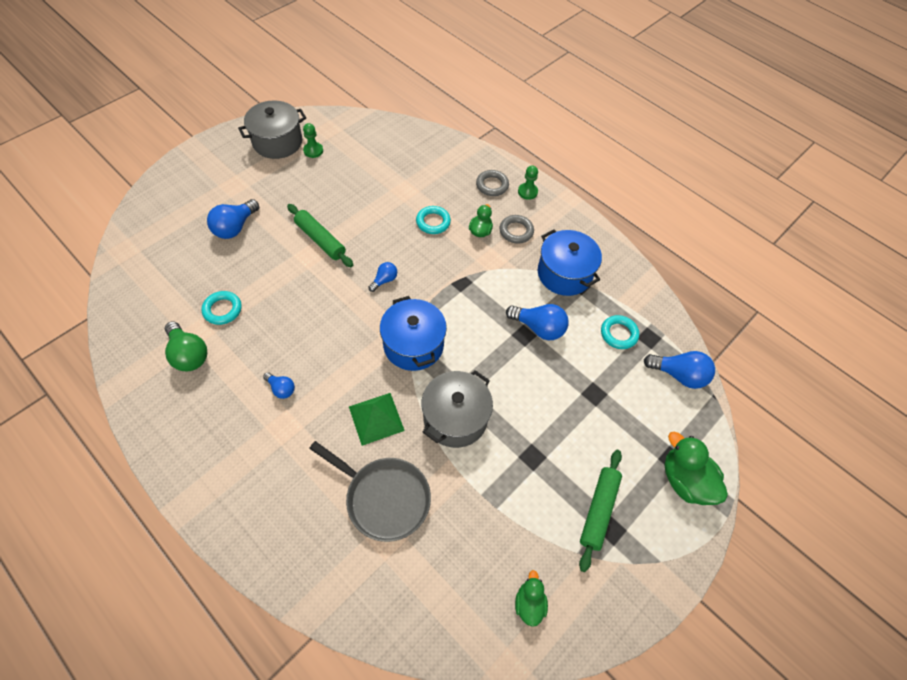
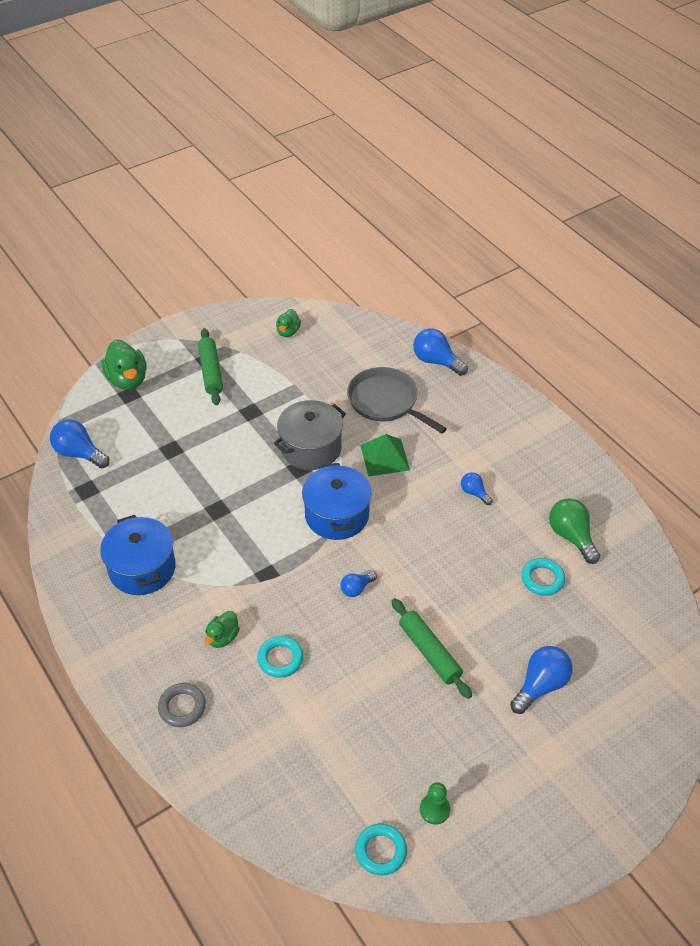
camera: 165 degrees left, 10 degrees down
(277, 142) = (491, 836): grey pot -> none
(516, 231) = (177, 631): grey ring -> none
(527, 192) = (136, 689): green pawn -> none
(538, 328) = (199, 514): blue light bulb -> blue light bulb (436, 361)
(598, 510) = (211, 372): green rolling pin -> green rolling pin turned 45 degrees counterclockwise
(618, 334) = (116, 497): turquoise ring -> turquoise ring (381, 851)

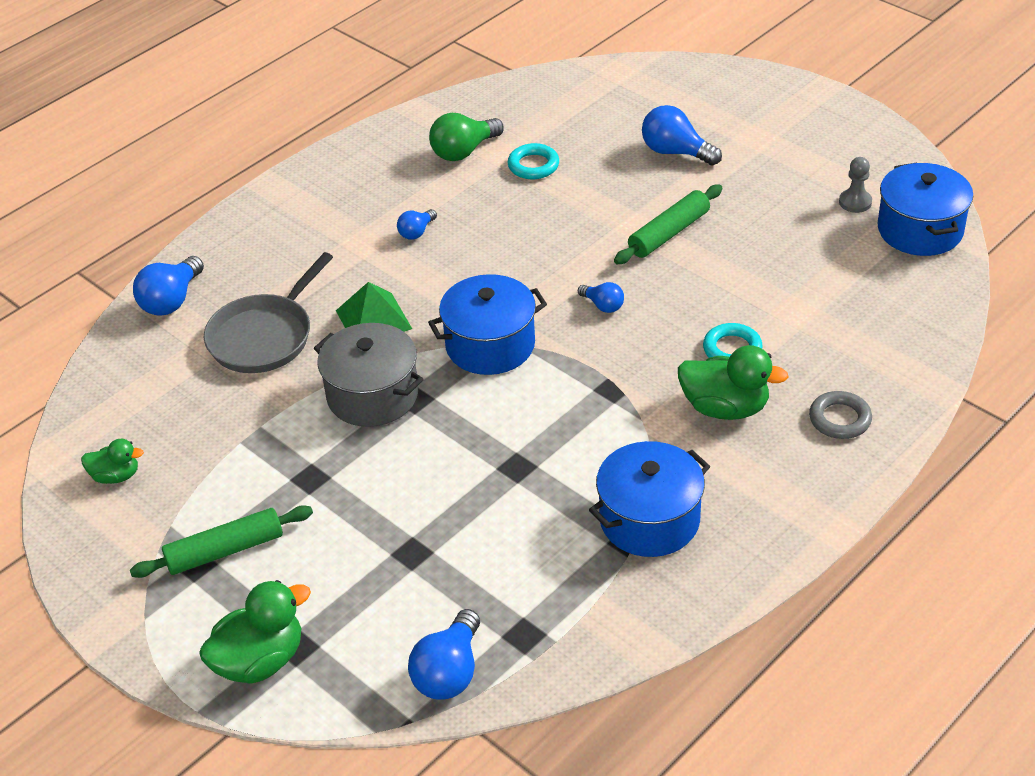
camera: 100 degrees left, 5 degrees down
(223, 637) = (725, 408): green duck -> green duck, size x1.72
(381, 851) = (920, 230): turquoise ring -> blue pot
(434, 809) = (855, 202): green pawn -> grey pawn

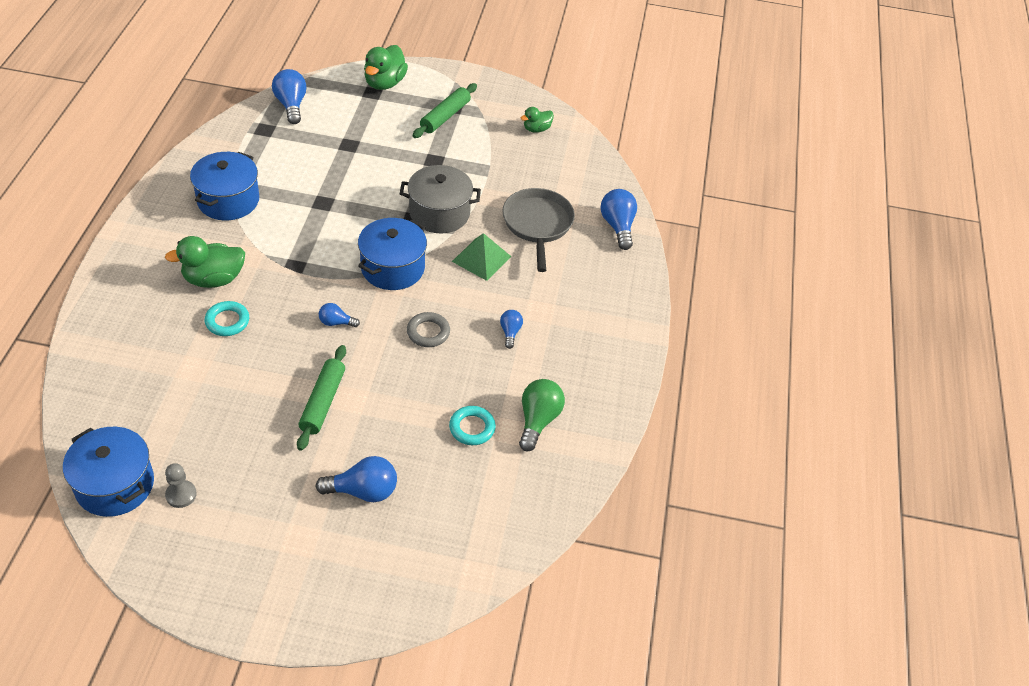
camera: 140 degrees right, 5 degrees up
(840, 419) = (133, 297): grey ring -> grey ring (428, 332)

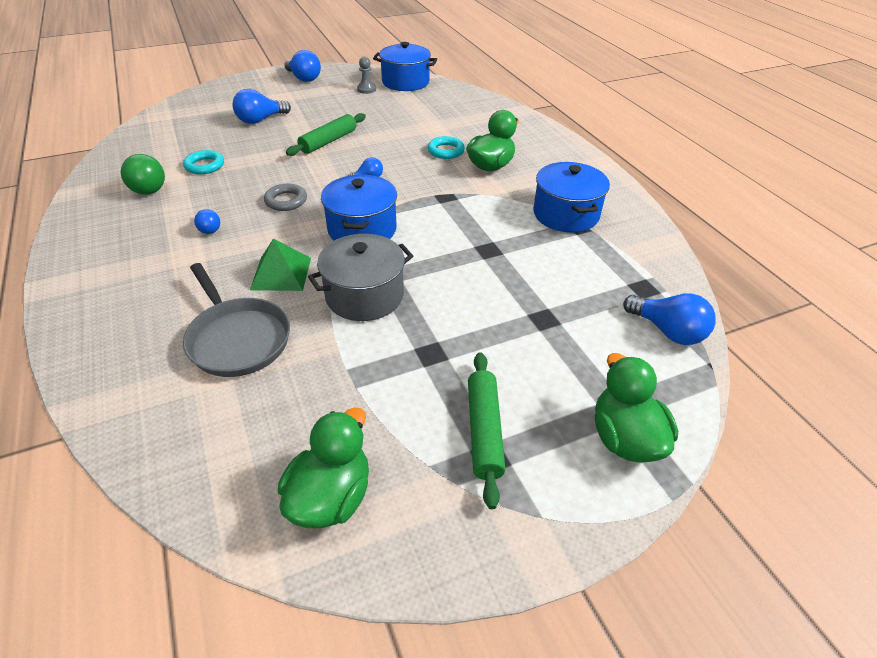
camera: 150 degrees right, 5 degrees down
(322, 402) = (328, 141): green rolling pin -> green rolling pin turned 60 degrees clockwise
(536, 129) = (331, 497): green duck -> green duck, size x1.72
(618, 226) = (120, 390): blue light bulb -> blue light bulb (304, 78)

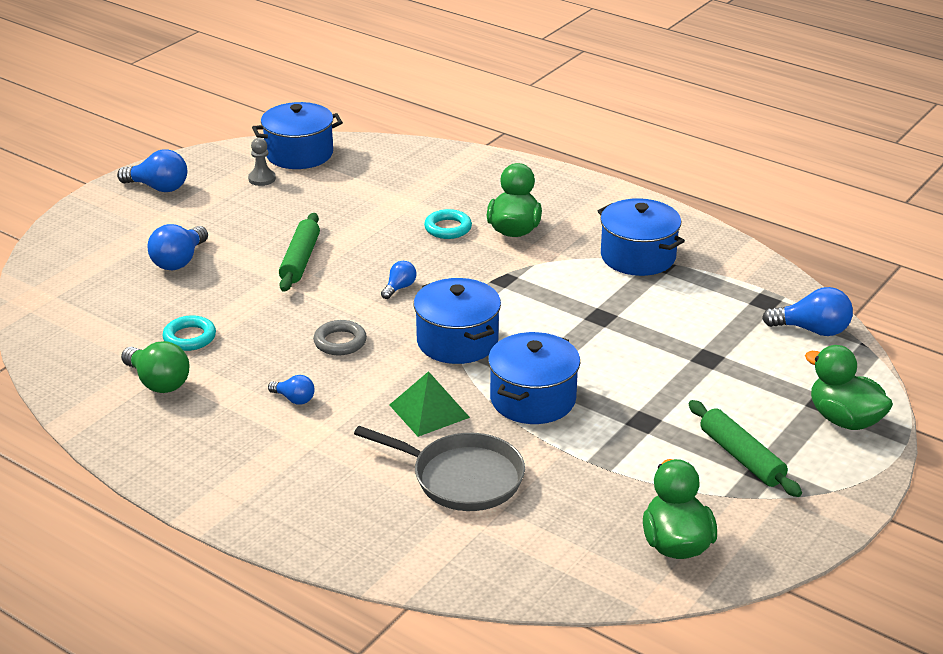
camera: 30 degrees left, 10 degrees down
(364, 295) = (533, 399): grey pot -> blue pot

